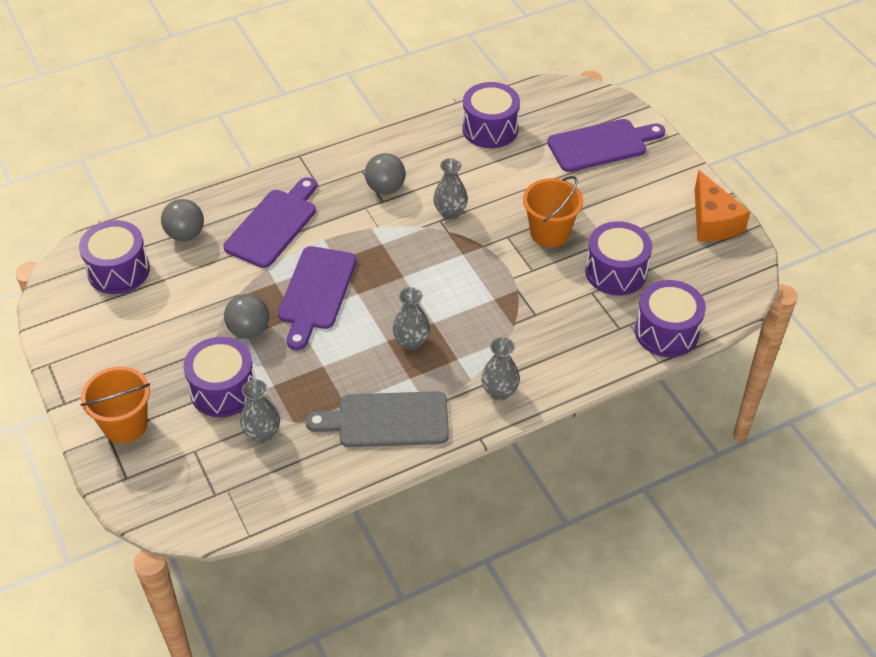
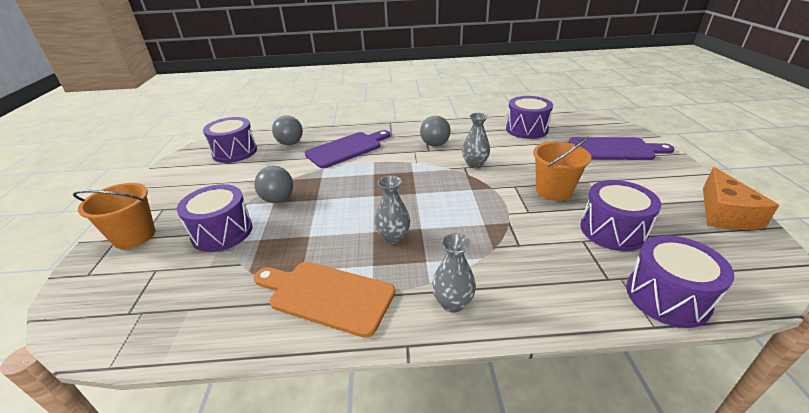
camera: 25 degrees right, 15 degrees down
(262, 433) = (216, 273): grey vase -> none
(316, 292) = (344, 188): purple cutting board -> none
(386, 420) = (326, 295): grey cutting board -> orange cutting board

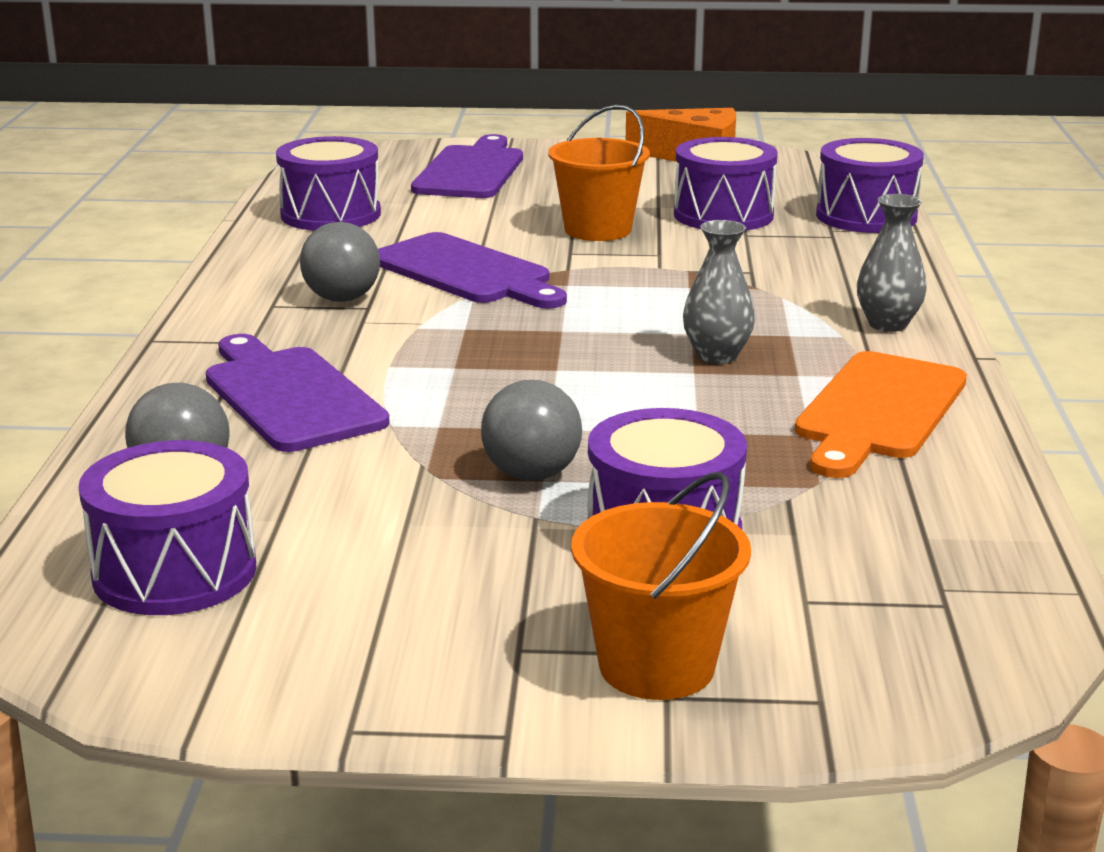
camera: 85 degrees left, 10 degrees down
(474, 164) = (466, 272): grey vase -> purple cutting board

